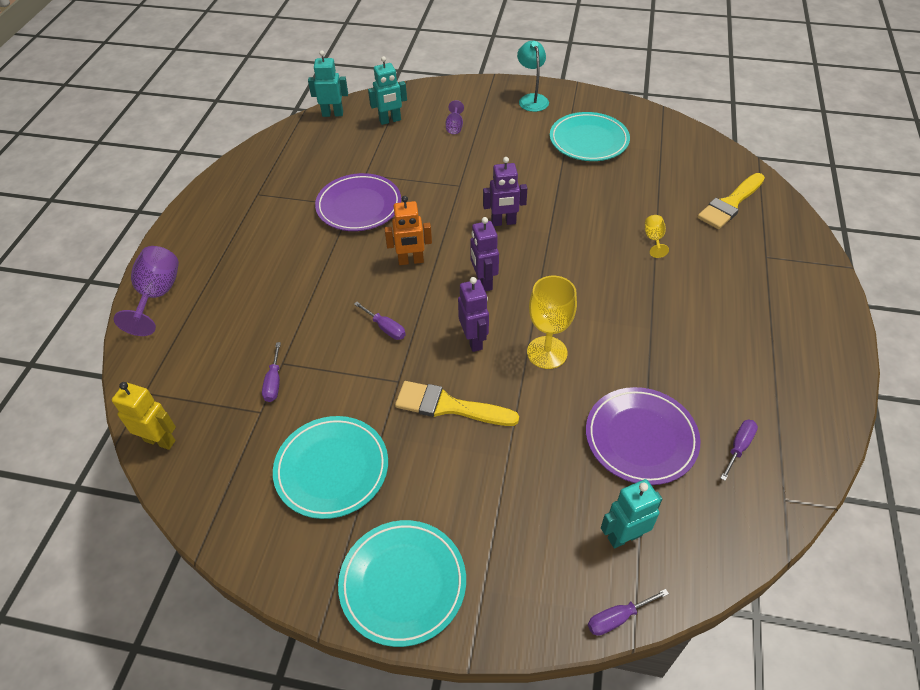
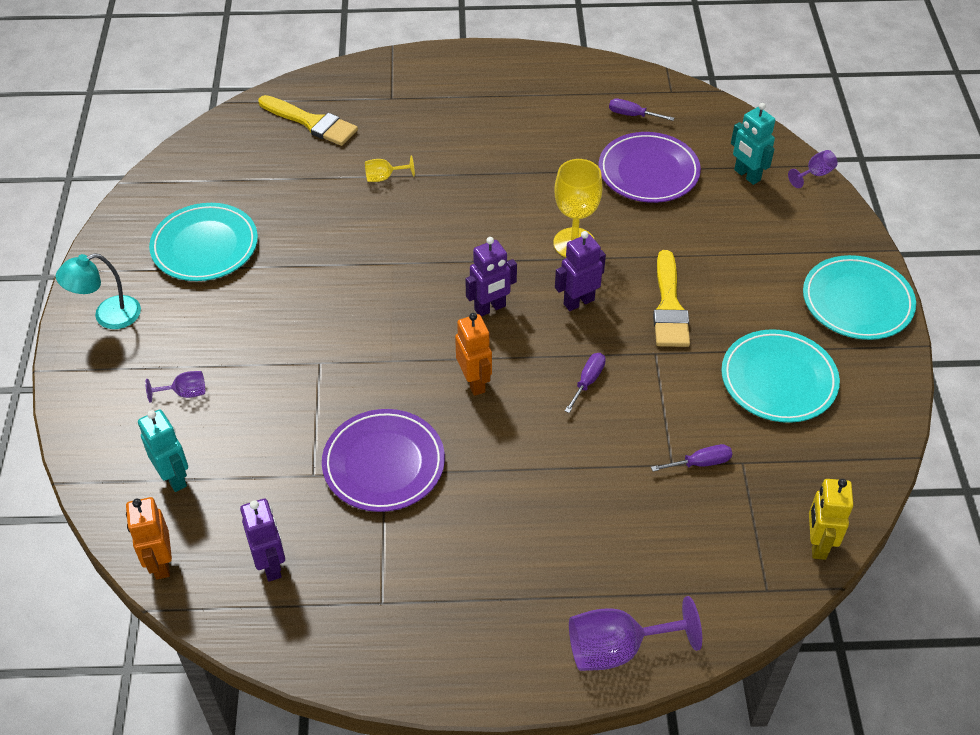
camera: 105 degrees left, 0 degrees up
(332, 114) = (160, 563): turquoise robot -> orange robot
(503, 222) = (384, 306): purple robot -> purple robot (271, 565)
(617, 618) = (815, 174): purple screwdriver -> purple goblet

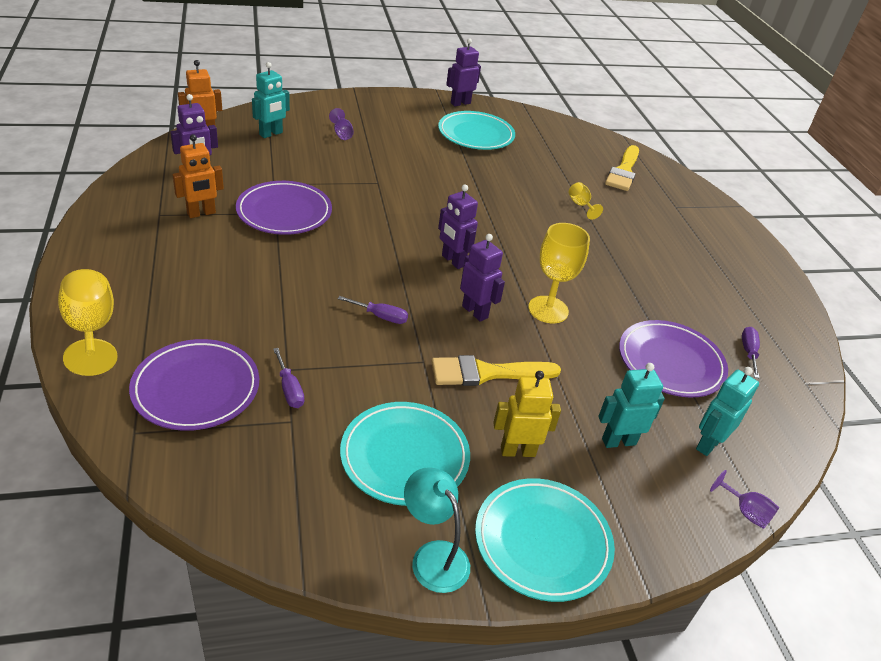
camera: 75 degrees right, 10 degrees down
(108, 316) = (402, 106): turquoise lamp -> turquoise lamp (433, 556)
(110, 250) = (460, 103): none -> purple robot
(474, 382) = (369, 253): orange robot -> orange robot (201, 213)
(617, 649) = (91, 330): purple goblet -> yellow goblet
(704, 542) = (196, 388): none -> purple plate
(748, 231) = (618, 441): none -> turquoise robot
(817, 544) = (185, 477): yellow robot -> yellow robot (517, 451)

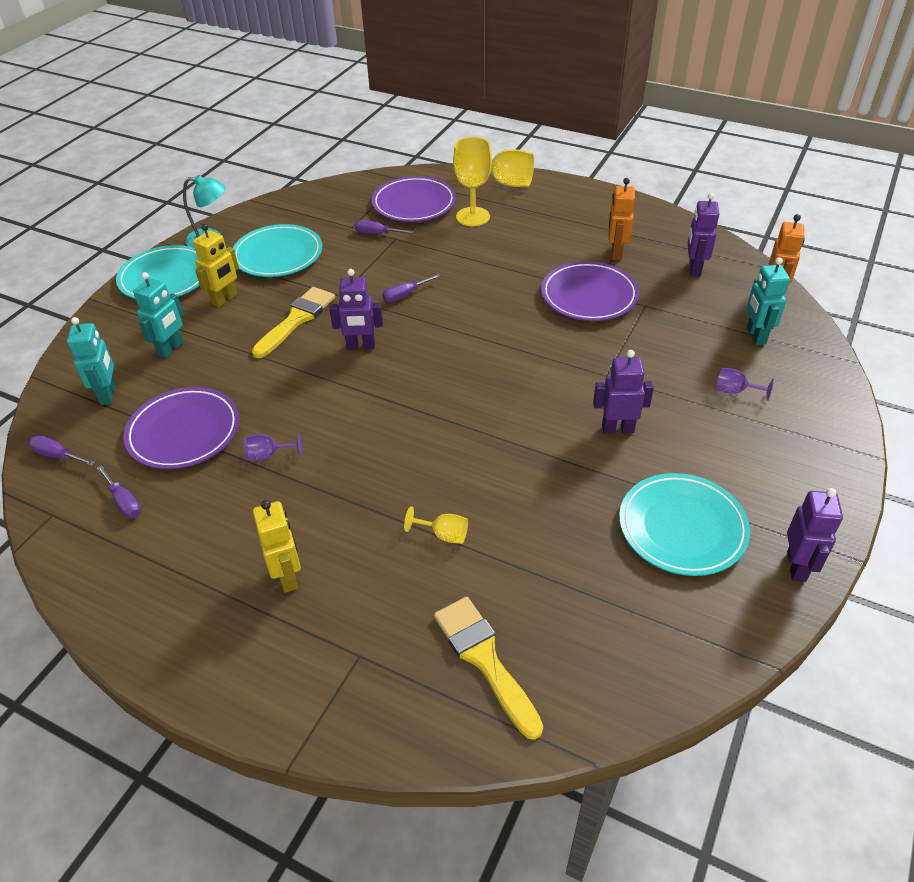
camera: 135 degrees right, 5 degrees up
(453, 261) = (435, 366): purple robot -> purple robot (617, 428)
(548, 310) = (318, 392): yellow goblet -> yellow goblet (473, 217)
(679, 249) = (288, 576): none -> yellow robot
(745, 512) = (56, 373): purple goblet -> purple goblet (268, 455)
(782, 424) = (57, 455): none -> purple screwdriver

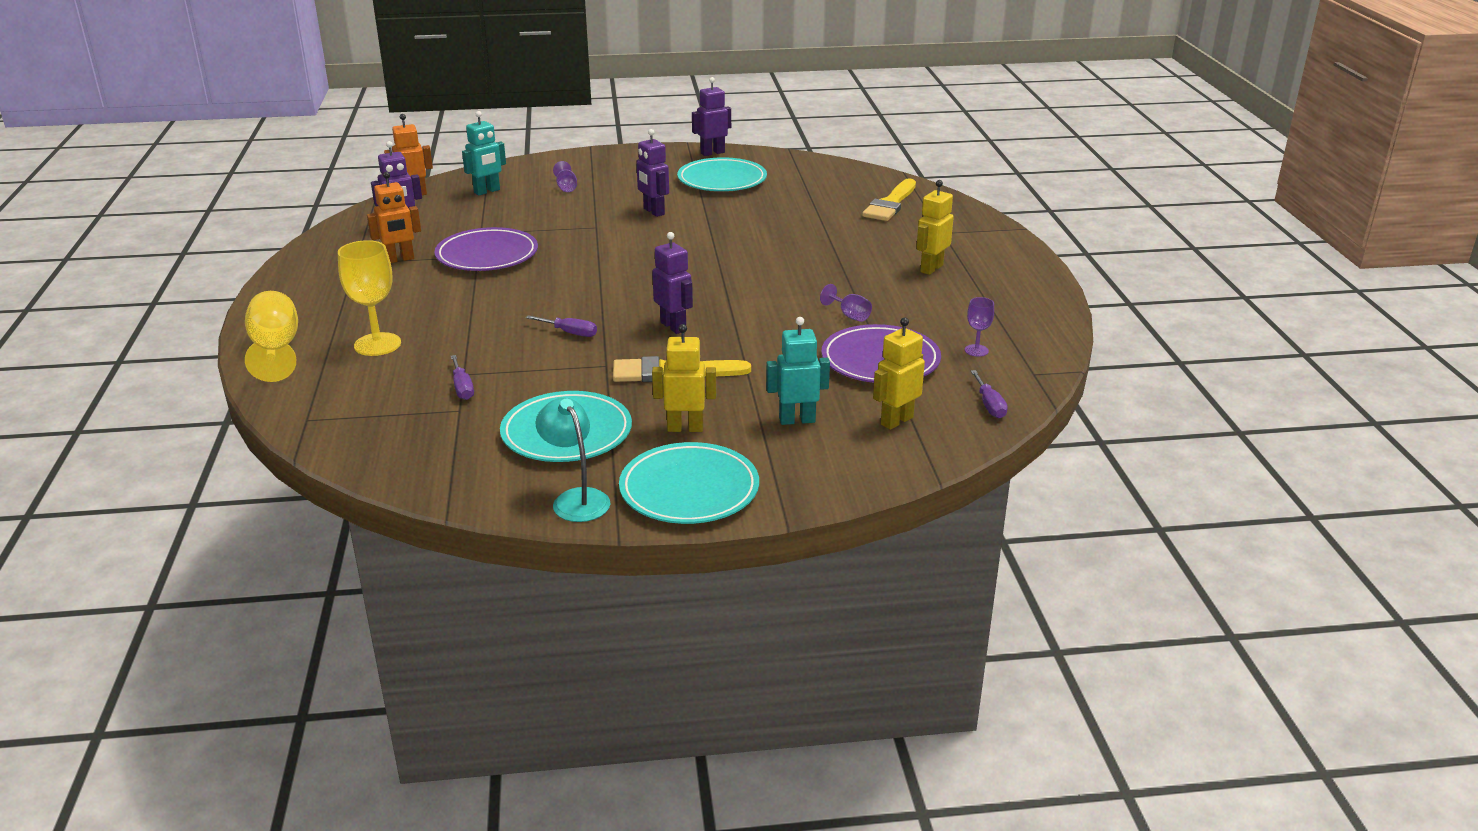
camera: 125 degrees left, 15 degrees down
(108, 394) = (896, 421): turquoise robot -> yellow robot
(124, 502) = (976, 350): purple screwdriver -> purple goblet
(414, 203) = (370, 389): purple plate -> none
(443, 535) = (826, 236): yellow goblet -> none

